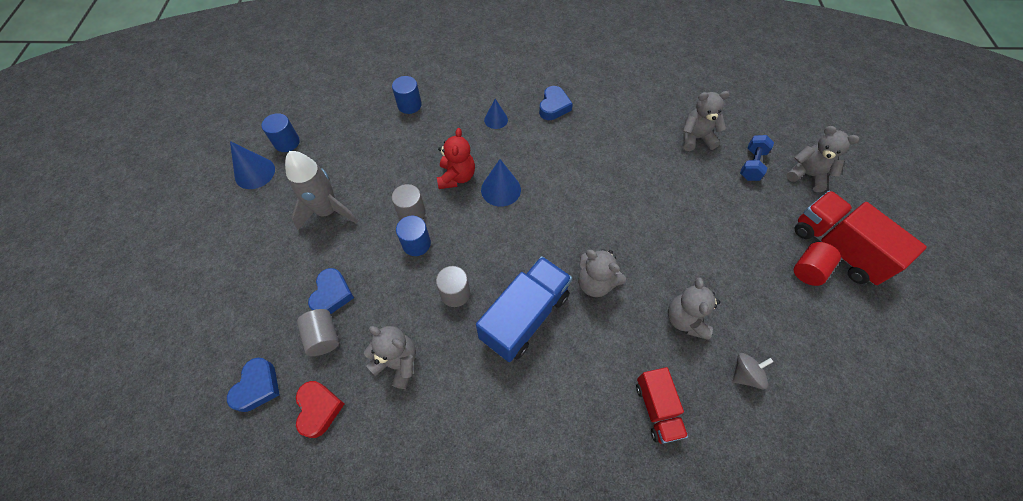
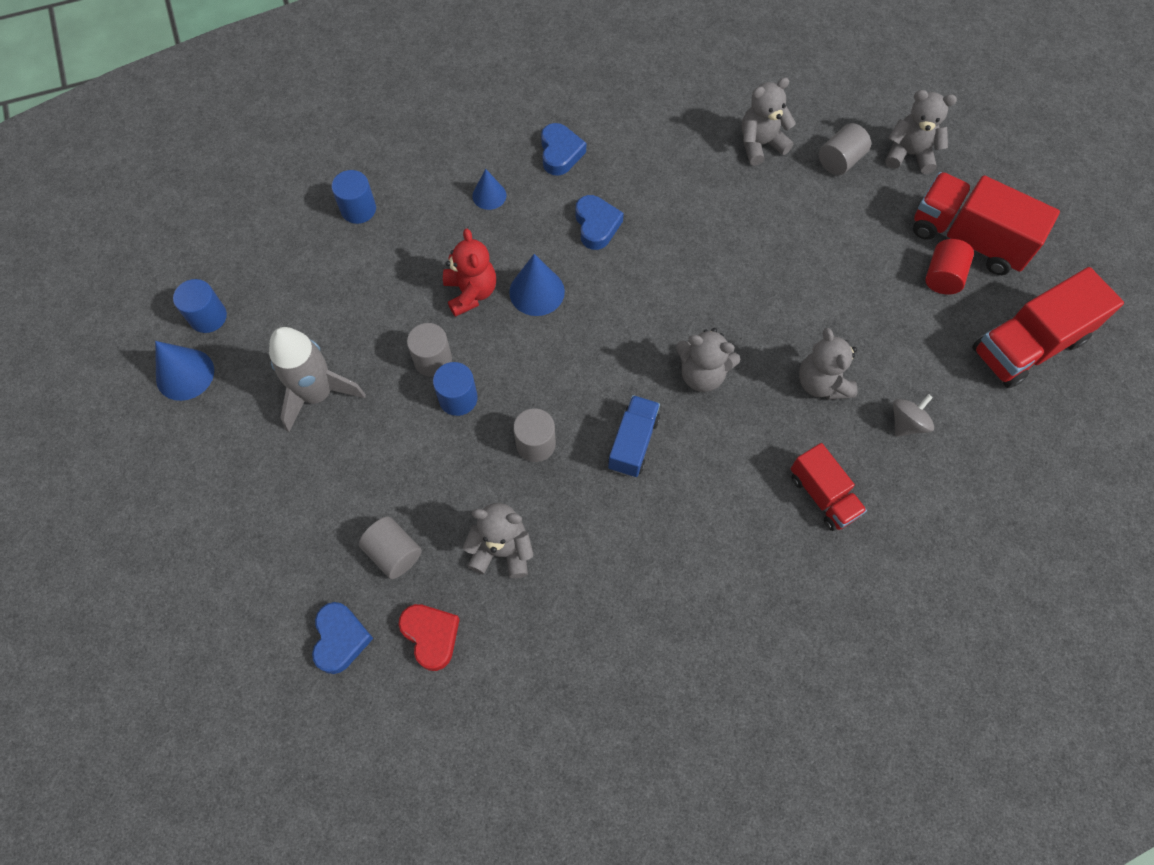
camera: 20 degrees left, 5 degrees up
(332, 294) = (379, 498): blue heart -> blue heart (596, 225)
(525, 316) = (633, 443): blue truck -> blue truck, size x0.60
(751, 165) = (840, 160): blue dumbbell -> grey cylinder
(867, 346) = (1027, 345): none -> red truck

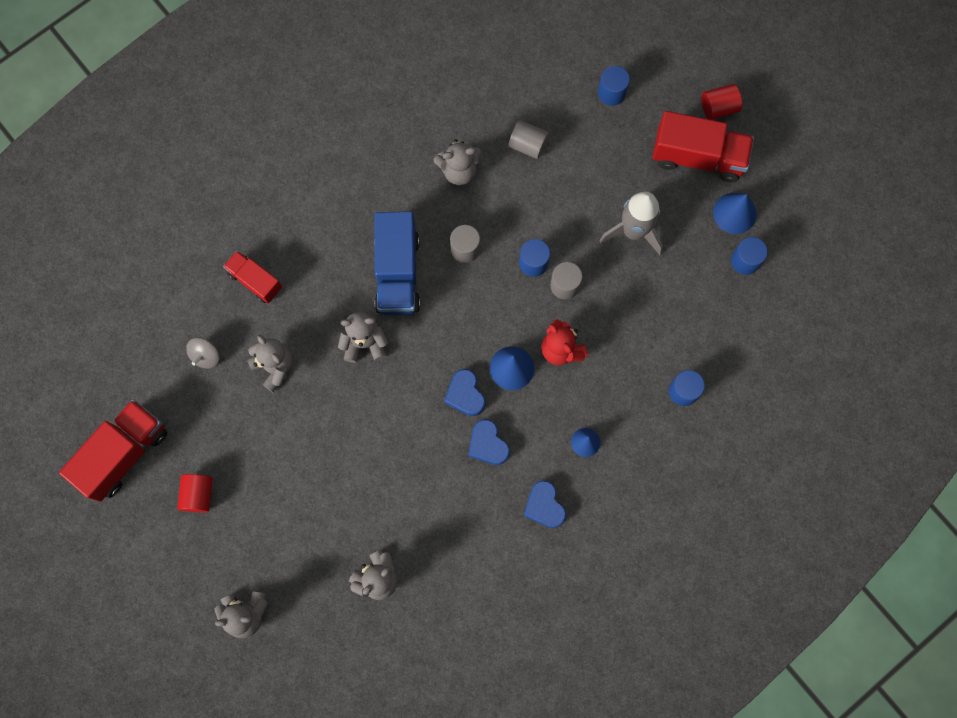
camera: 160 degrees right, 10 degrees up
(118, 514) = (718, 108): none -> red cylinder
(244, 587) = (611, 93): none -> blue cylinder
(341, 639) = (536, 85): blue heart -> blue heart (465, 394)
(431, 636) = (481, 105): red heart -> none
(633, 443) = (397, 273): blue truck -> blue truck, size x1.68
(840, 160) = (305, 585): grey cylinder -> none
(968, 238) = (183, 540): red truck -> red truck (698, 157)

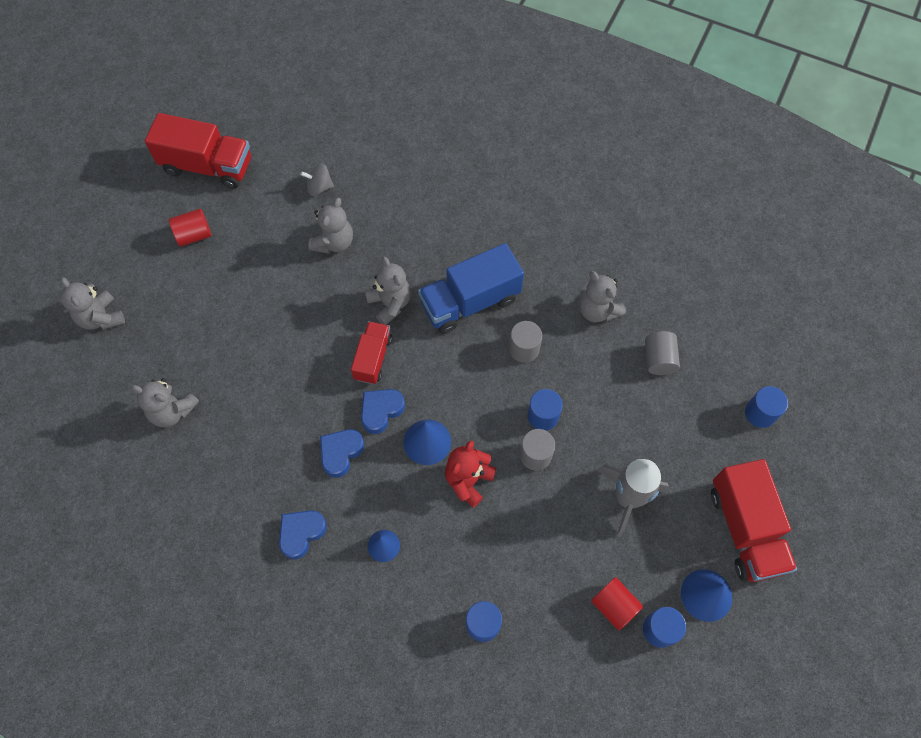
camera: 65 degrees right, 10 degrees down
(255, 281) = (404, 194): red truck -> red truck (373, 358)
(718, 108) = (811, 527): red cylinder -> red cylinder (614, 606)

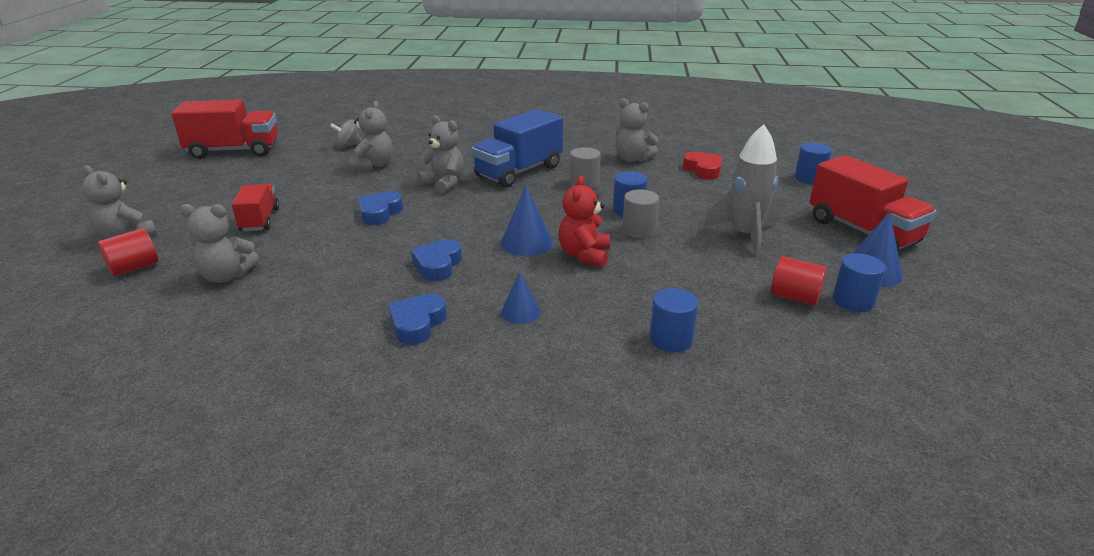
camera: 20 degrees left, 35 degrees down
(194, 235) = (228, 181): red cylinder -> red cylinder (134, 268)
(373, 358) = (443, 210): red truck -> red truck (260, 220)
(381, 411) = (467, 235): blue heart -> blue heart (380, 213)
(659, 359) = (703, 170): grey cylinder -> red heart

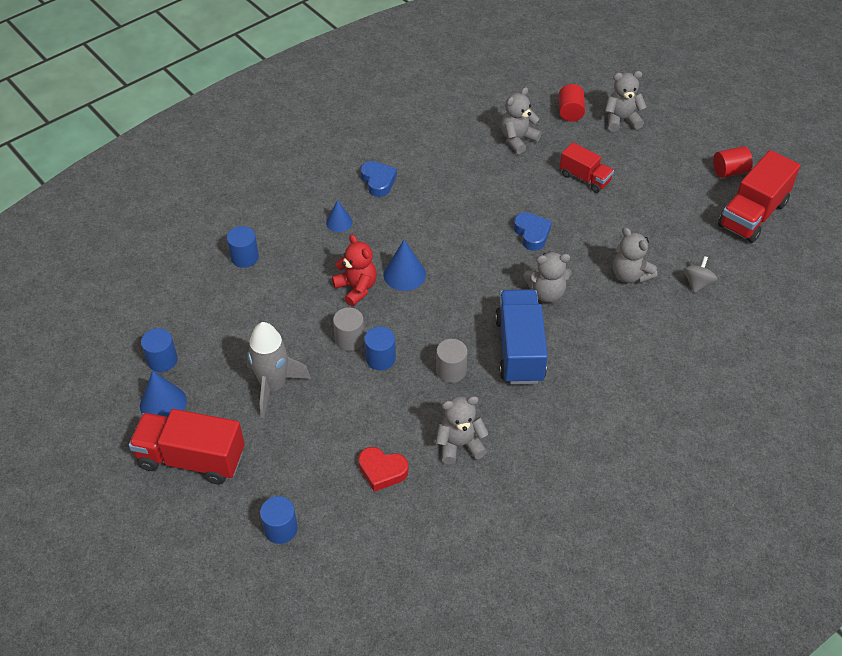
camera: 135 degrees right, 20 degrees up
(438, 265) = (427, 220): blue heart -> none
(794, 297) = (200, 339): red cylinder -> red cylinder (729, 171)

